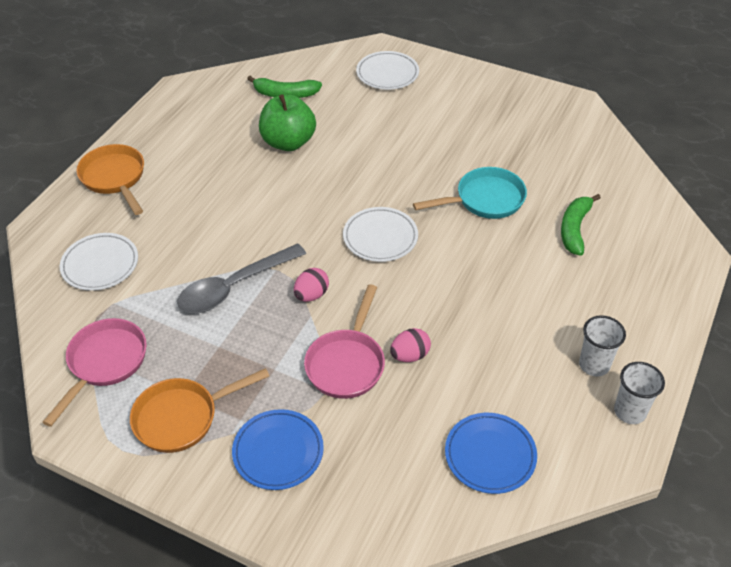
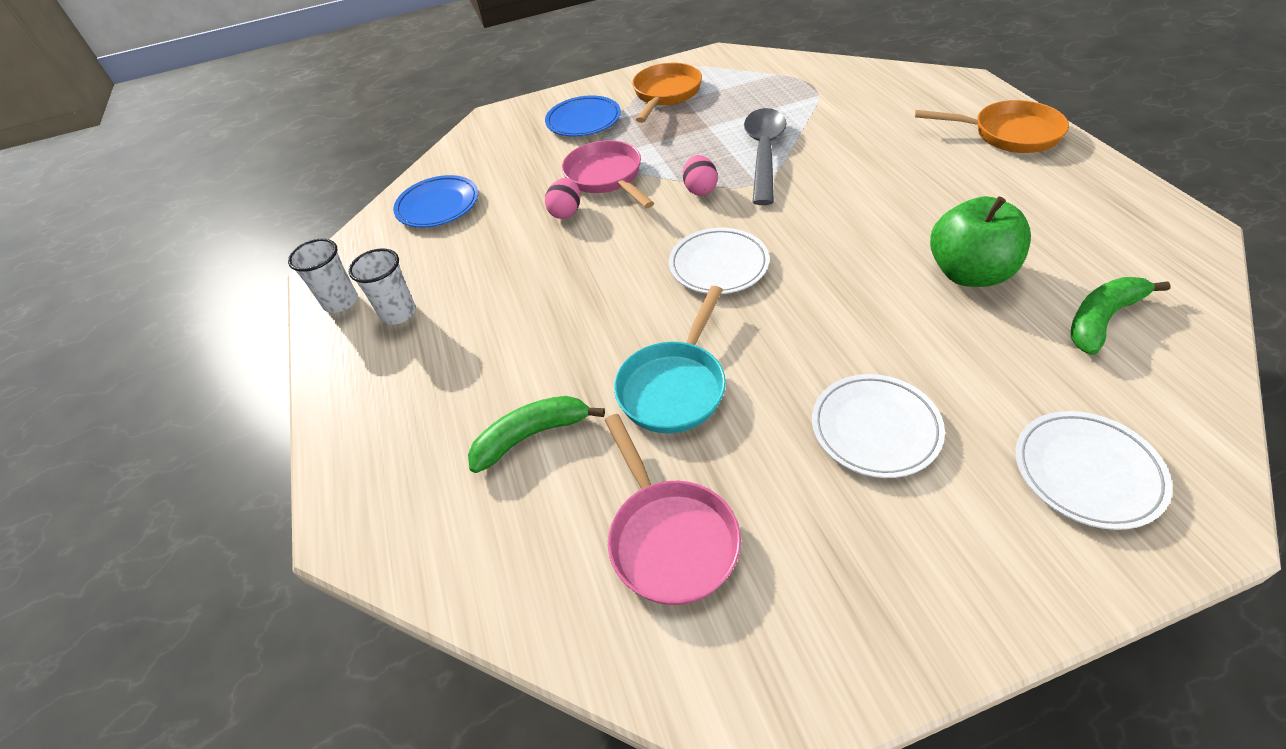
camera: 140 degrees right, 0 degrees up
(100, 265) = (875, 98): white plate -> white plate (875, 429)
(104, 363) = (757, 77): pink pan -> pink pan (669, 538)
(574, 229) = (531, 436): green banana -> green banana turned 90 degrees counterclockwise

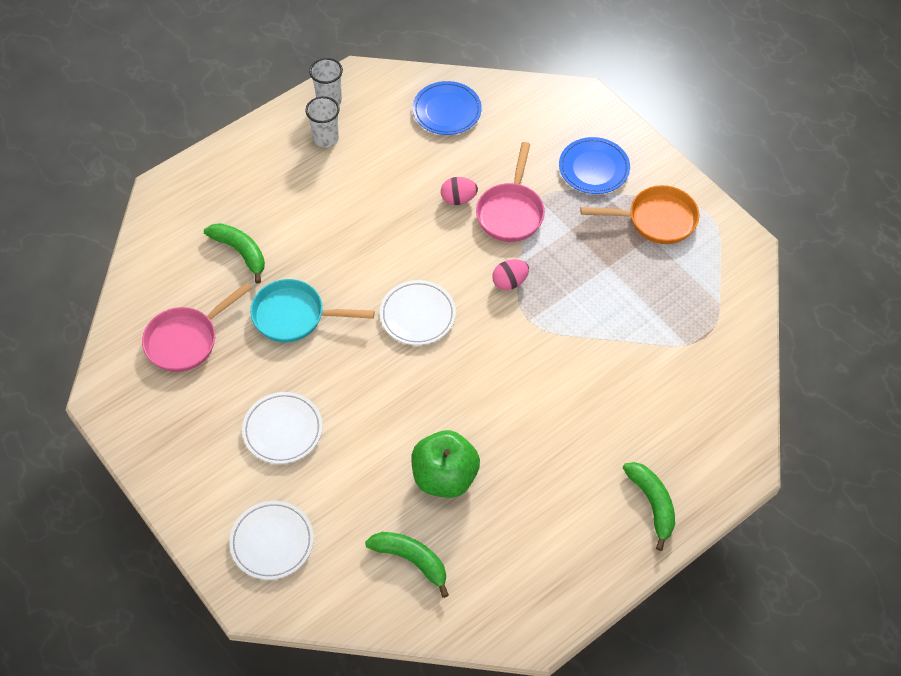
camera: 65 degrees right, 10 degrees up
(606, 177) = (511, 212): pink pan -> pink pan turned 150 degrees clockwise
(764, 153) = (574, 317): grey spoon -> none
(1009, 134) = (652, 504): orange pan -> green banana

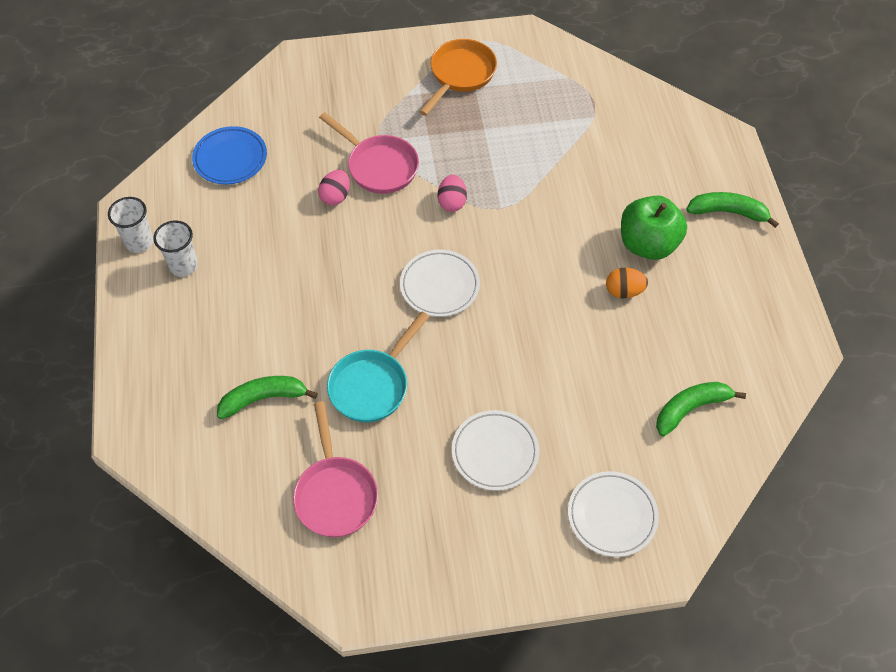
camera: 60 degrees left, 0 degrees up
(444, 477) = (621, 344): green apple -> green apple (648, 244)
(502, 455) = (624, 291): none -> orange egg
(593, 168) = (377, 88): blue plate -> none

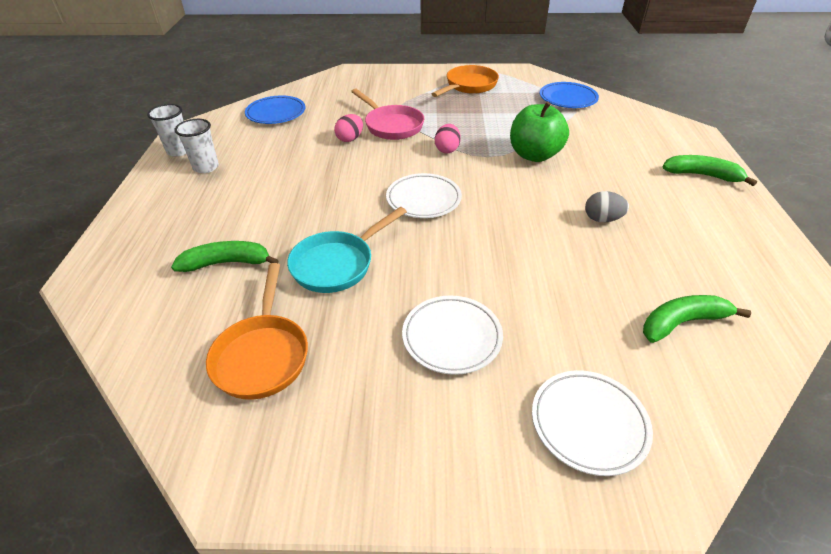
camera: 10 degrees right, 15 degrees down
(335, 494) = (262, 355): pink pan -> orange pan
(584, 89) = (568, 98): none -> blue plate
(624, 291) = (602, 219): orange egg -> grey egg
(648, 244) = (625, 189): green apple -> green apple (534, 155)

